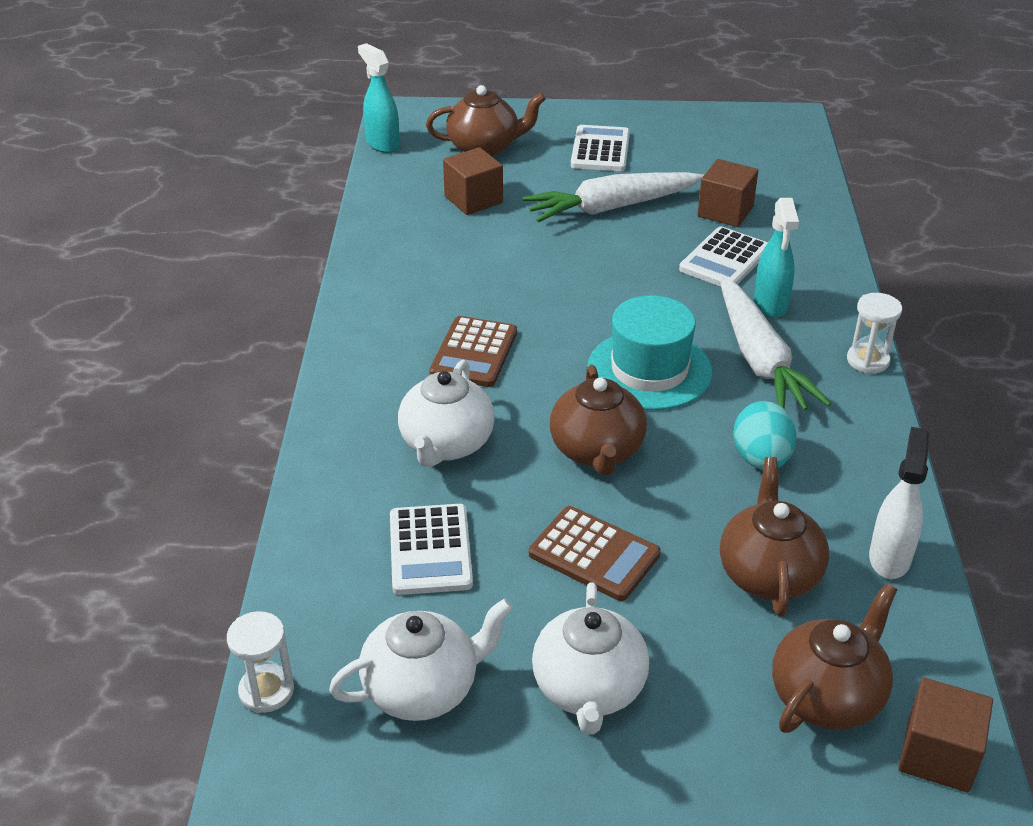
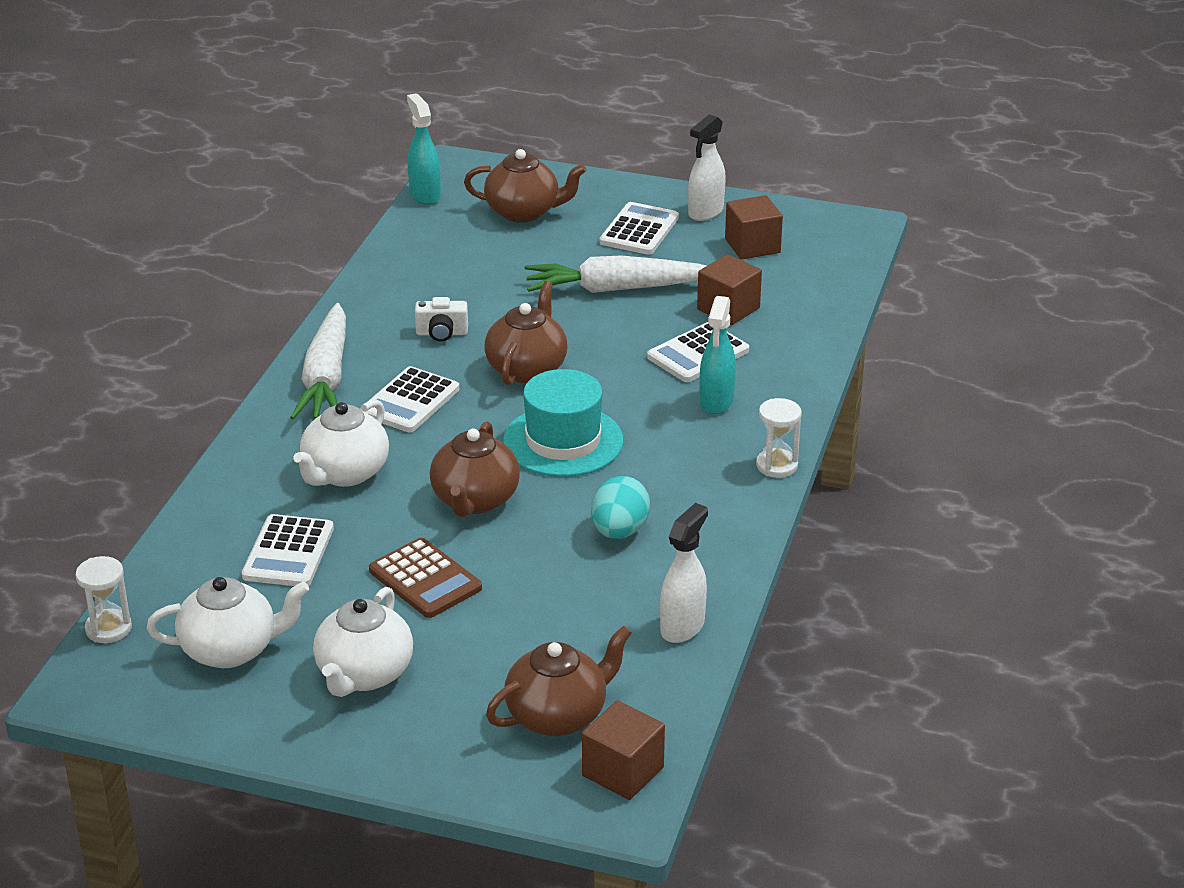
camera: 15 degrees right, 5 degrees down
(469, 276) = (442, 333): none -> white camera
(473, 199) = (485, 262): brown cube -> brown cube (752, 246)
(474, 353) = (410, 401): brown calculator -> white calculator
(650, 125) = (705, 212): none -> white spray bottle
(760, 360) = (673, 449): white carrot -> white carrot (326, 378)
(768, 574) = (567, 620): brown teapot -> brown teapot (527, 368)

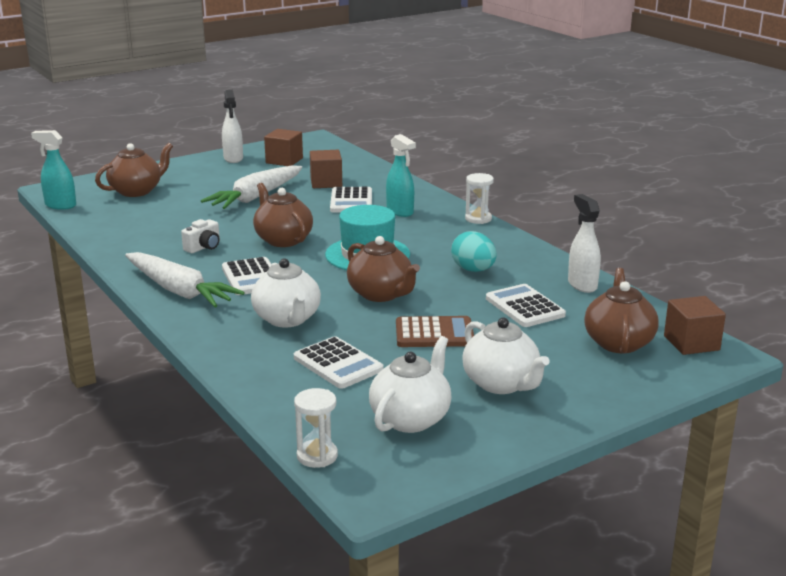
camera: 50 degrees left, 10 degrees down
(639, 230) = (215, 175): white calculator -> white calculator (524, 307)

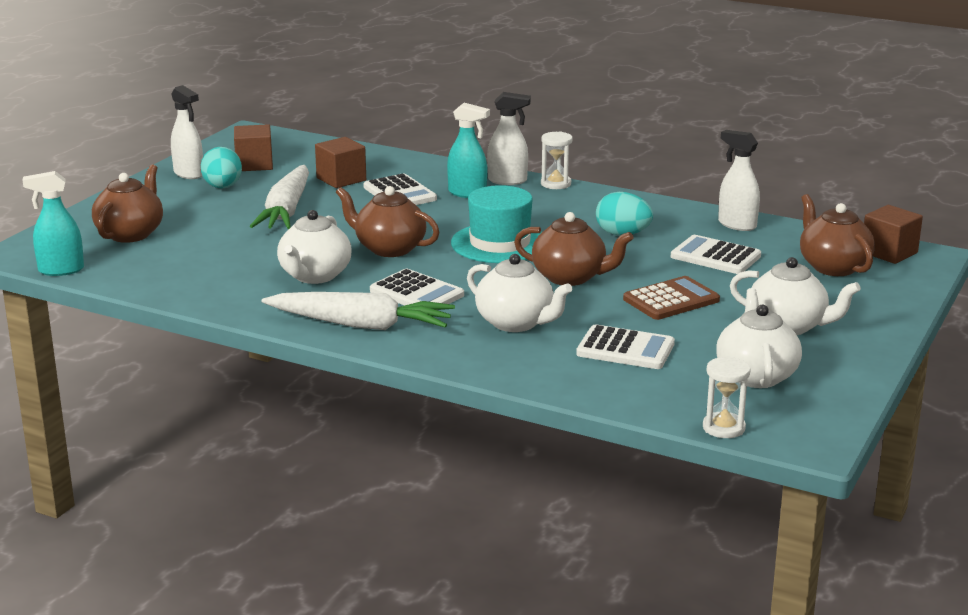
camera: 30 degrees left, 0 degrees up
(203, 247) = (314, 276): white camera -> white teapot
(240, 172) = (222, 187): none -> turquoise egg
(444, 208) = (508, 181): none -> white spray bottle

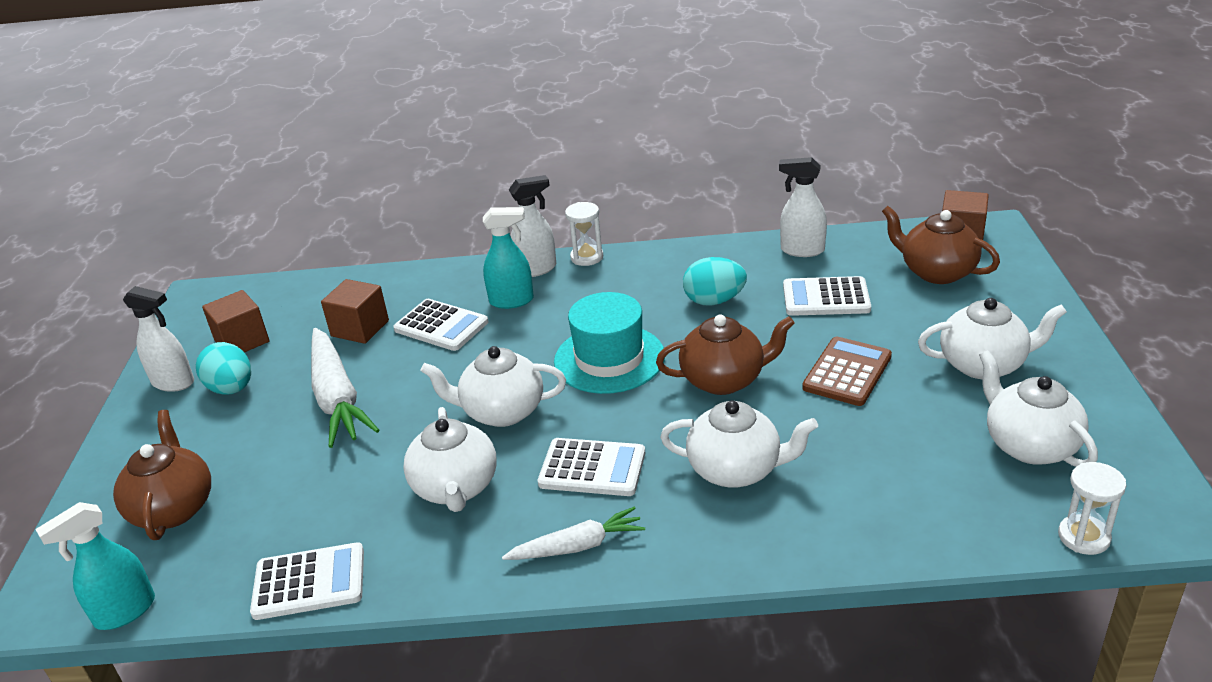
camera: 25 degrees left, 10 degrees up
(361, 325) = (578, 546): white carrot -> white carrot, size x0.59
(389, 248) = (501, 412): brown teapot -> white teapot
(625, 349) = (877, 461): white calculator -> white calculator (309, 582)

